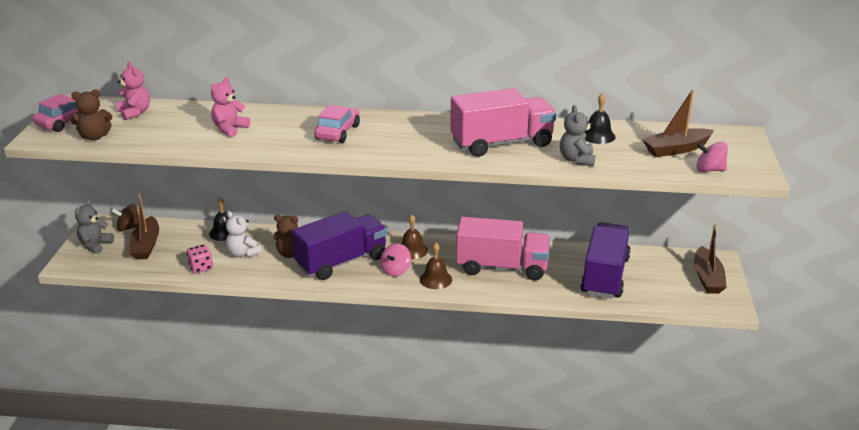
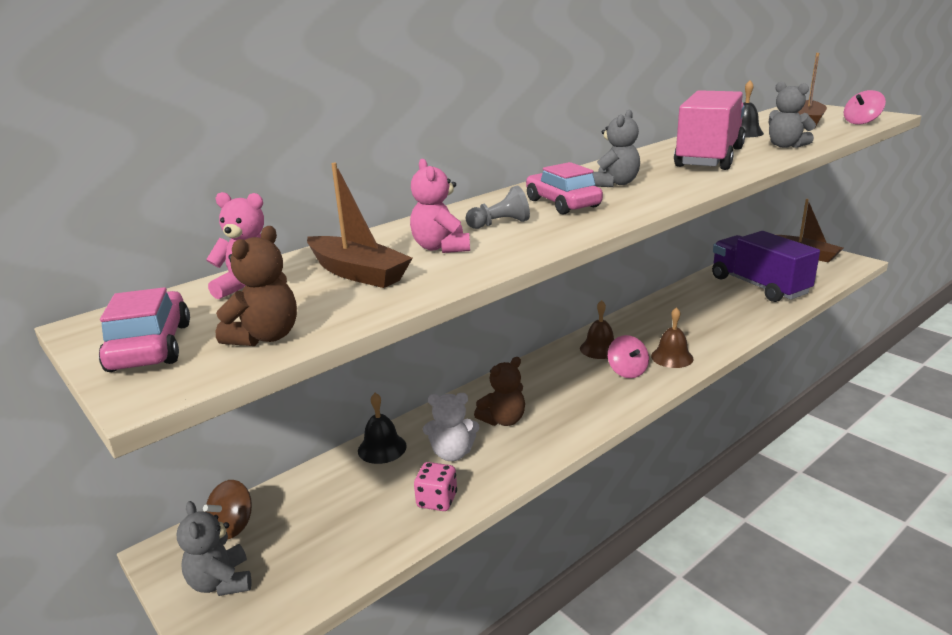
camera: 45 degrees left, 5 degrees down
(146, 245) = (306, 528): brown boat -> brown boat (358, 273)
(281, 129) = (500, 224): none -> grey pawn
(341, 262) = (566, 395): purple truck -> none
(397, 133) = (615, 184): none -> grey teddy bear
(502, 267) = (690, 320): pink truck -> none

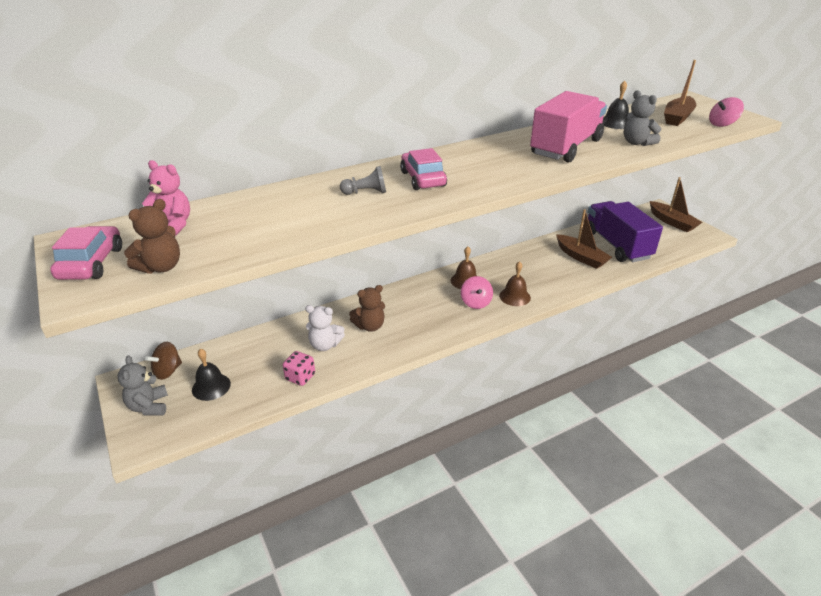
camera: 10 degrees right, 10 degrees up
(358, 273) = (245, 223): brown boat -> brown boat (581, 257)
(382, 448) = (280, 333): black bell -> black bell (211, 386)
(441, 247) = (312, 208): pink teddy bear -> none
(615, 184) = (474, 164): grey teddy bear -> none

